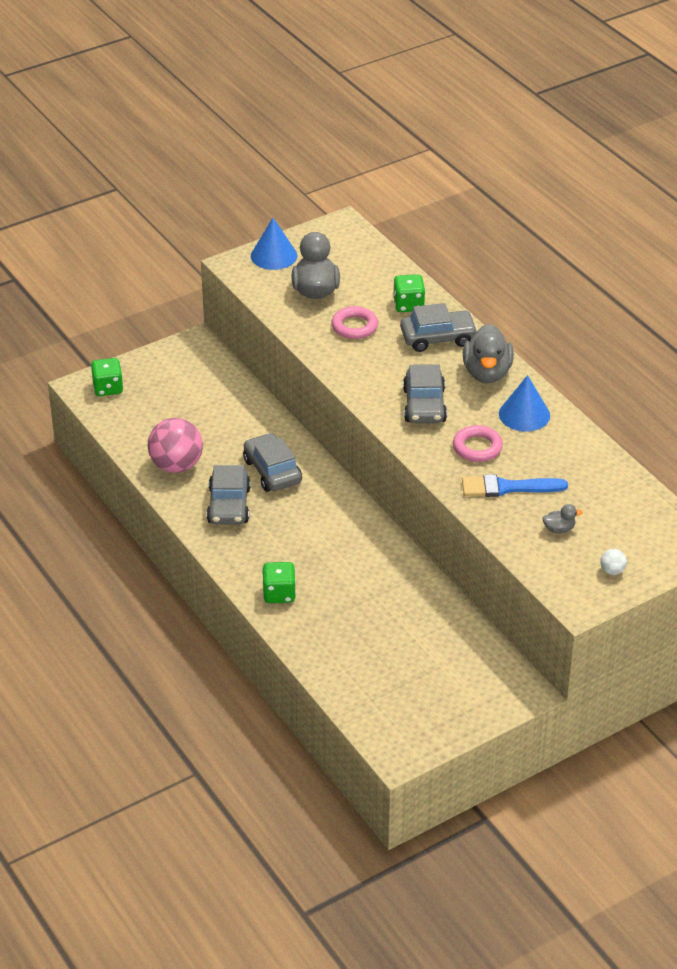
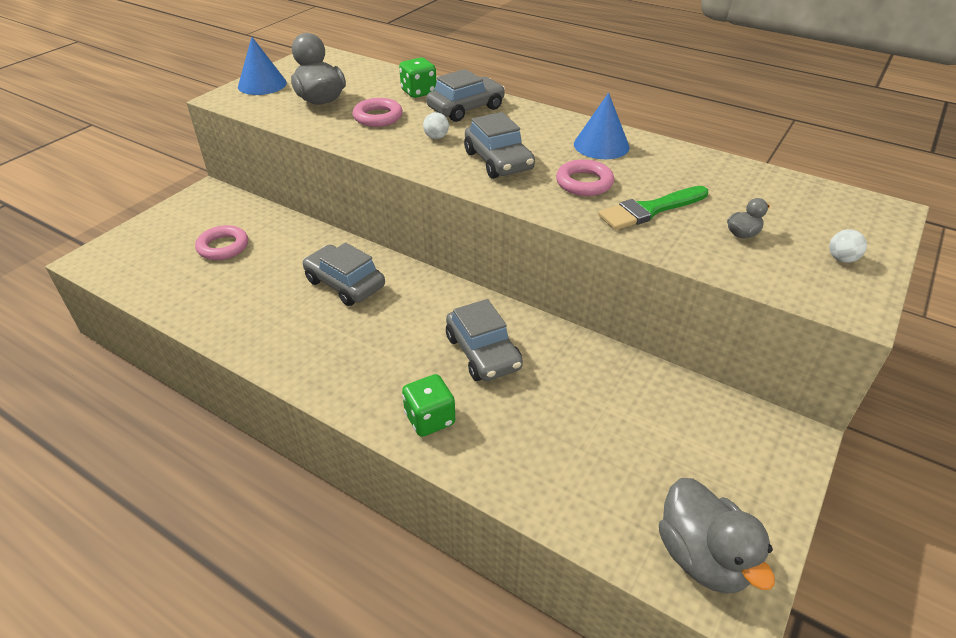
camera: 25 degrees left, 0 degrees up
(108, 388) = (121, 254): green dice -> none
(176, 466) = (231, 309): pink ball -> none
(190, 406) = (223, 247): none -> pink ring
(229, 505) = (313, 333): grey car -> grey car (483, 352)
(390, 365) = (436, 137): none -> white ball
(487, 373) = (535, 123): grey duck -> grey duck (702, 557)
(507, 487) = (650, 210): blue brush -> green brush

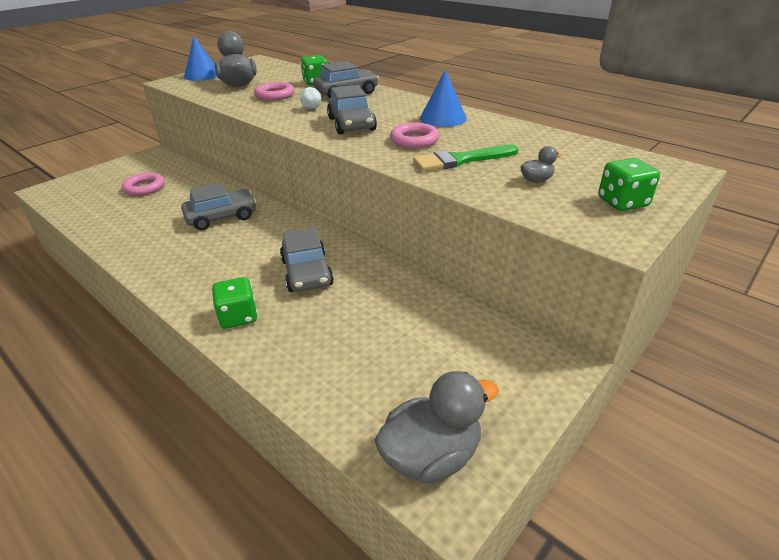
camera: 10 degrees right, 5 degrees down
(345, 284) = (221, 217): grey car -> grey car turned 105 degrees clockwise
(702, 557) = (431, 455): grey duck -> grey duck turned 105 degrees counterclockwise
(841, 259) = (622, 202): white ball -> green dice

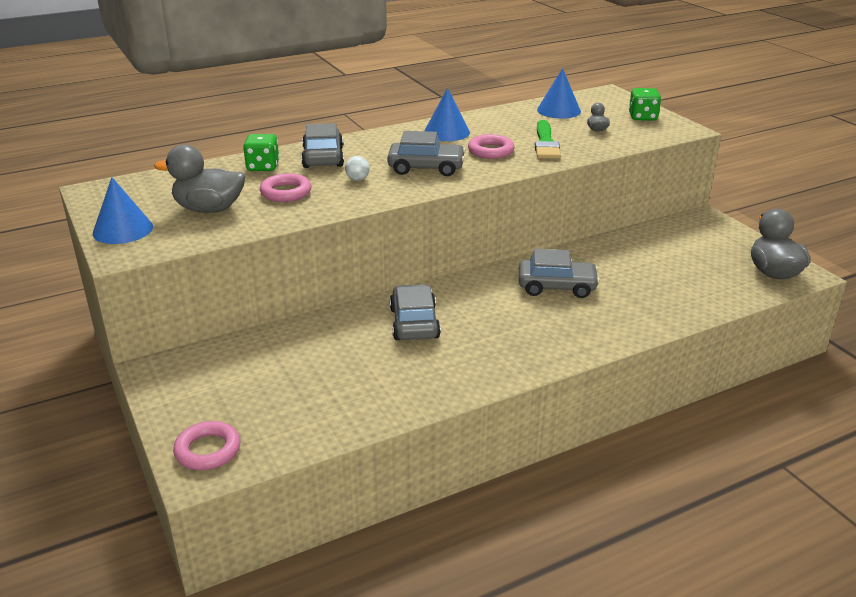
camera: 70 degrees left, 5 degrees down
(144, 188) = (279, 377): pink ring -> pink ring (208, 450)
(238, 317) = (610, 326): green dice -> none
(571, 153) = (558, 110): none -> blue cone

